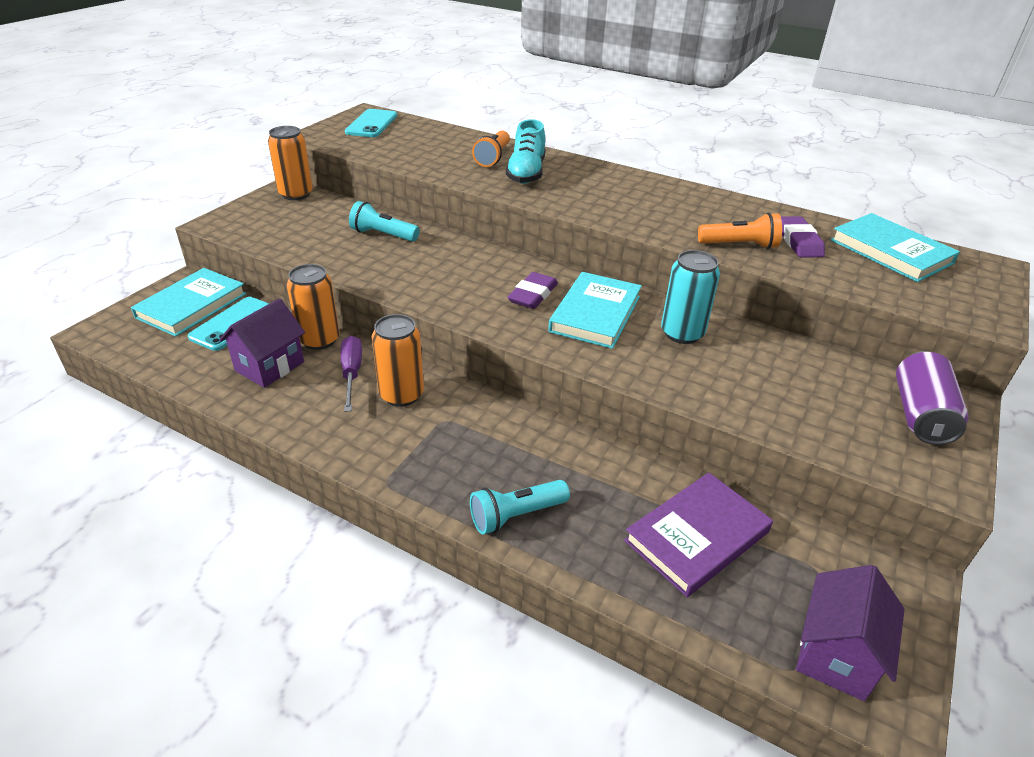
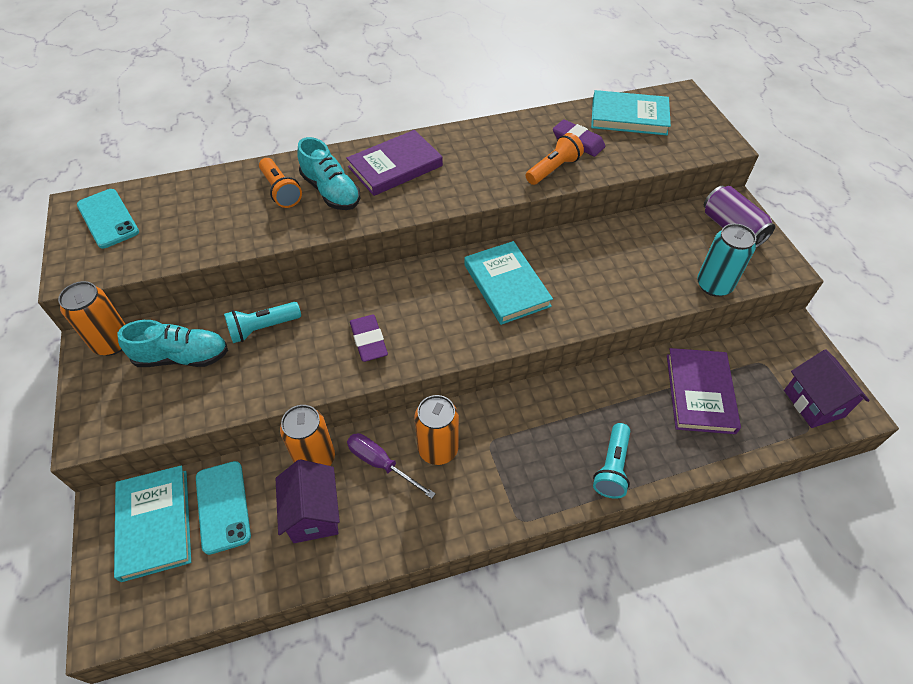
camera: 45 degrees left, 15 degrees up
(317, 221) = (182, 357): none -> turquoise shoe
(533, 295) = (450, 300): purple eraser -> purple eraser (369, 340)
(598, 182) = (395, 166): none -> purple book
(682, 333) = (570, 261): turquoise can -> turquoise can (714, 285)

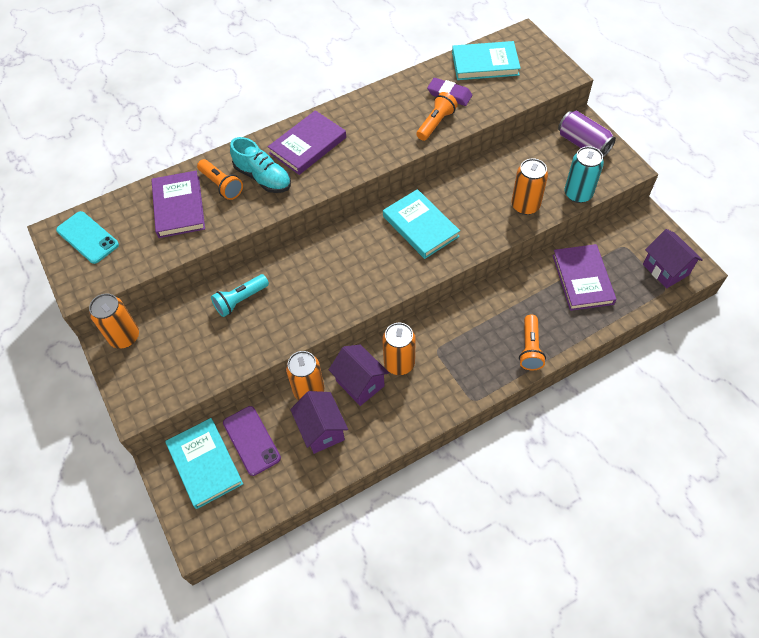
camera: 10 degrees left, 5 degrees up
(182, 357) = (185, 336): turquoise shoe -> none
(223, 205) = (179, 207): none -> purple book
(223, 506) = (251, 440): turquoise phone -> purple phone
(369, 340) = (327, 292): purple eraser -> none
(381, 464) = (360, 383): purple screwdriver -> purple house
(612, 467) = (530, 348): turquoise flashlight -> orange flashlight
(643, 286) = (525, 206): none -> orange can

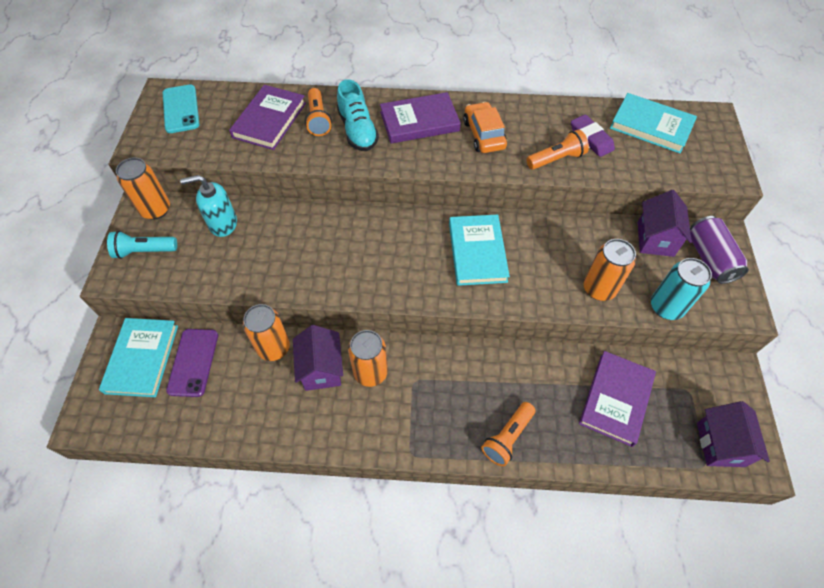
camera: 30 degrees right, 0 degrees up
(196, 316) = (222, 224): none -> turquoise soap dispenser
(240, 300) = (267, 231): turquoise flashlight -> turquoise flashlight (144, 251)
(321, 430) = (255, 391): purple house -> purple house (655, 239)
(367, 131) = (483, 134): none -> orange car

